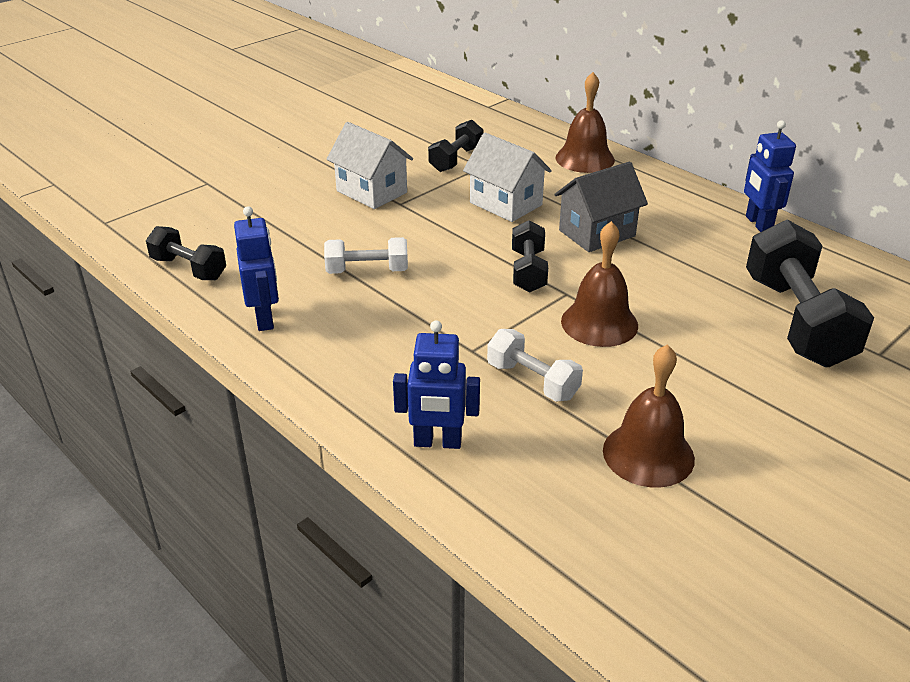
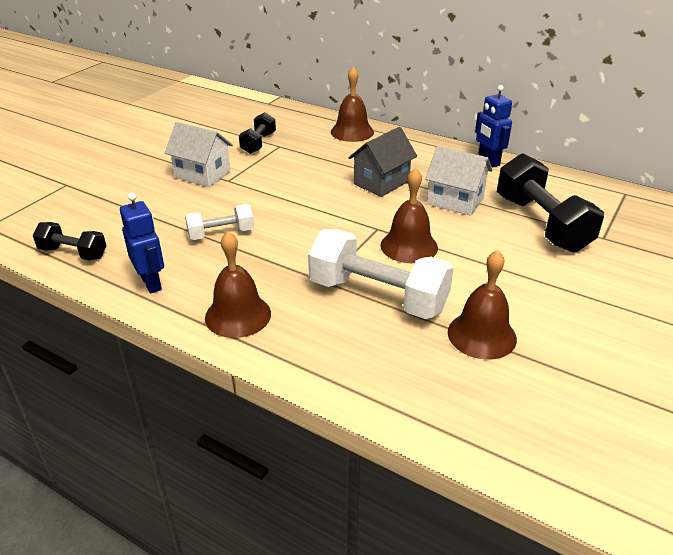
camera: 15 degrees left, 0 degrees up
(351, 375) = (238, 315): none -> brown bell
(437, 442) = (325, 355): blue robot -> none
(505, 204) = (307, 170): white house -> white house (455, 201)
(528, 271) = (343, 216): black dumbbell -> none
(532, 381) = (378, 296): white dumbbell -> white dumbbell, size x1.84

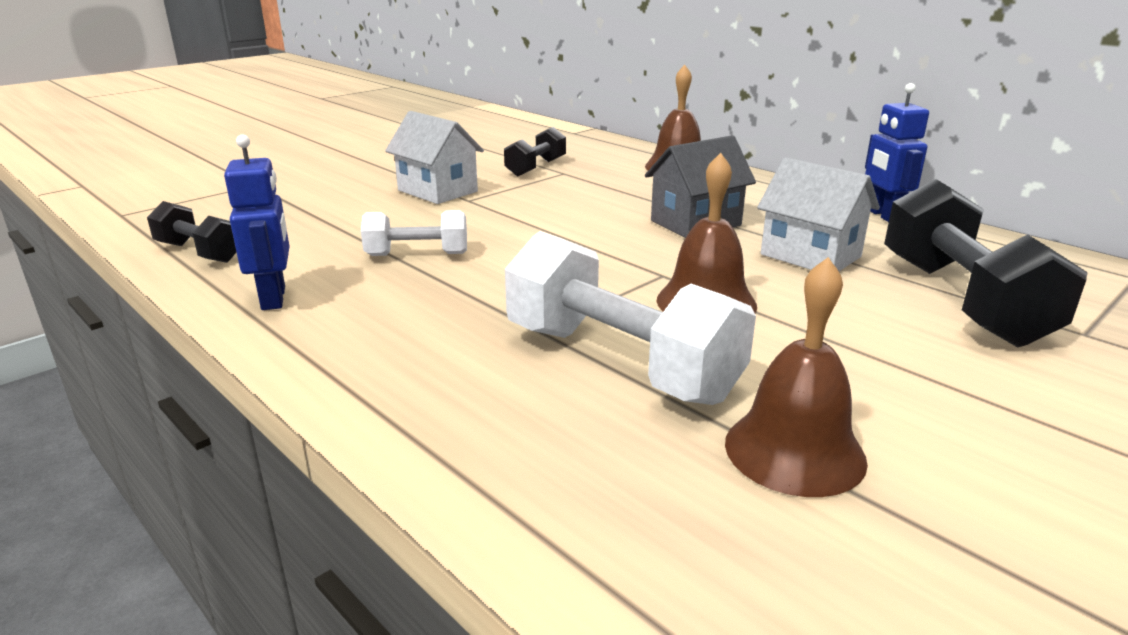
camera: 15 degrees right, 10 degrees down
(238, 315) = (370, 356): brown bell -> none

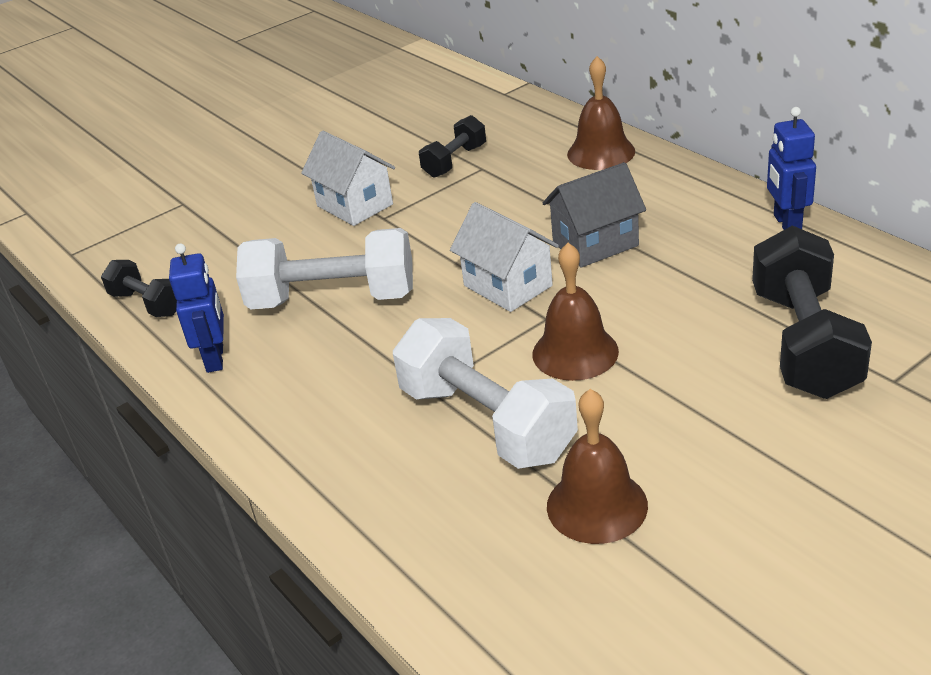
camera: 10 degrees right, 10 degrees up
(417, 254) = (333, 299): white dumbbell -> white dumbbell, size x1.84
(810, 256) = (690, 287): white house -> white house (507, 286)

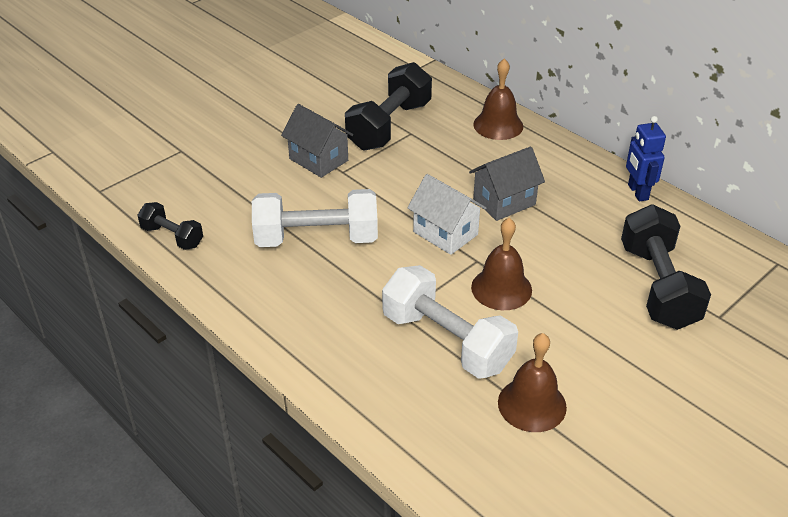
camera: 10 degrees left, 5 degrees up
(216, 358) = (236, 284): blue robot -> none
(354, 205) = (318, 160): white house -> grey house
(455, 161) = (389, 126): black dumbbell -> black dumbbell, size x1.84

